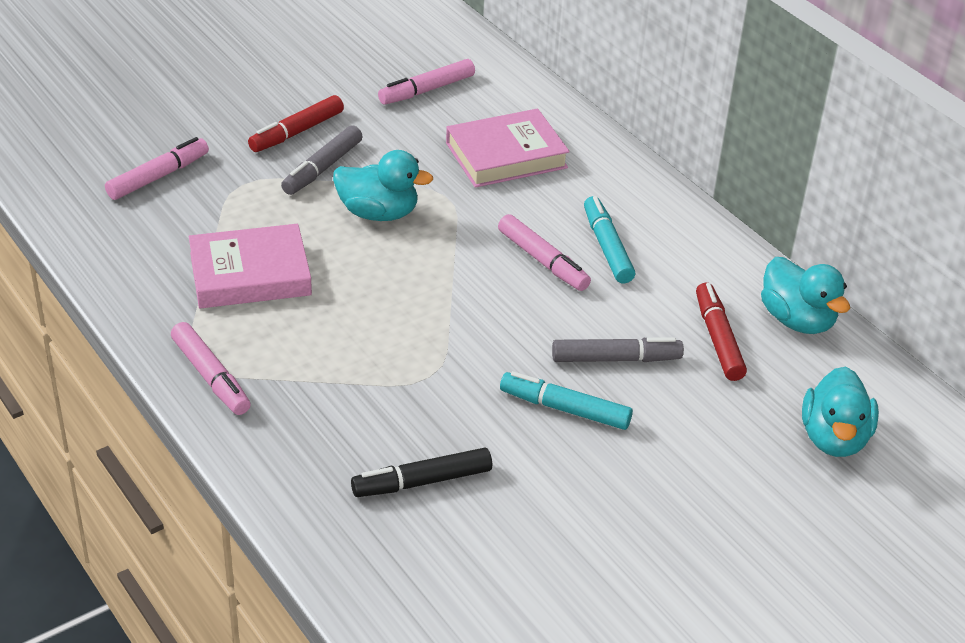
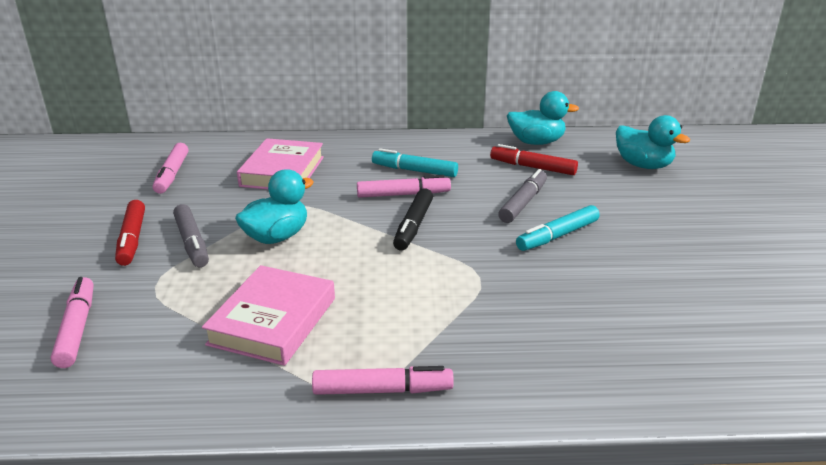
camera: 55 degrees left, 10 degrees down
(422, 482) = (595, 319): black marker -> black marker (413, 226)

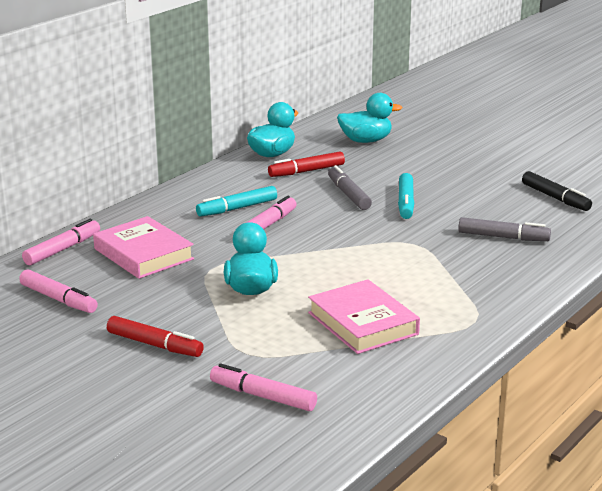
camera: 50 degrees left, 5 degrees down
(192, 242) = (203, 322): grey marker -> grey marker (503, 237)
(382, 390) = (484, 313): pink marker -> pink marker (62, 249)
(413, 226) = (318, 239): black marker -> black marker (555, 198)

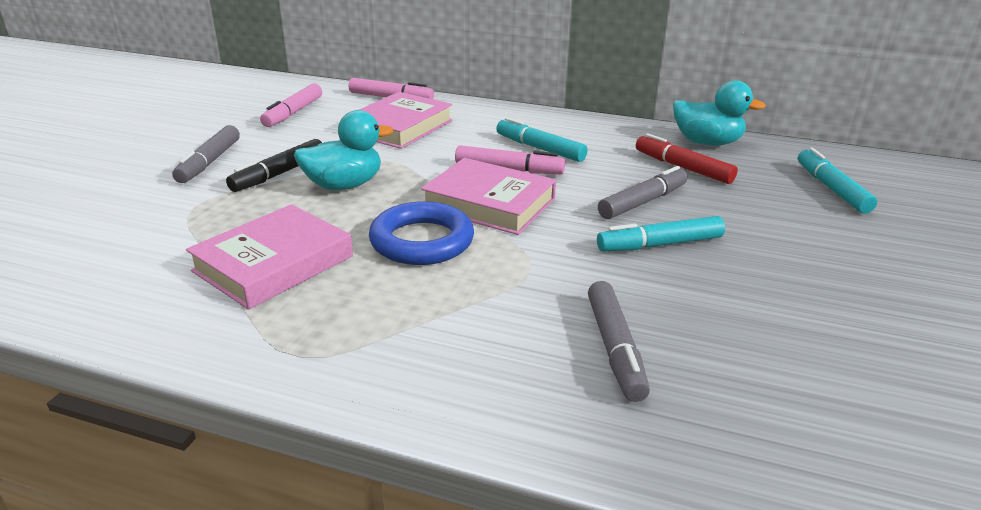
camera: 70 degrees right, 5 degrees up
(154, 345) = (209, 162): red marker -> grey marker
(263, 396) = (95, 229): pink marker -> none
(318, 241) = (489, 203): none -> pink book
(360, 270) = (422, 241): none -> blue ring
(366, 141) = (831, 189): turquoise duck -> turquoise marker
(555, 198) = (842, 393): black marker -> black marker (279, 174)

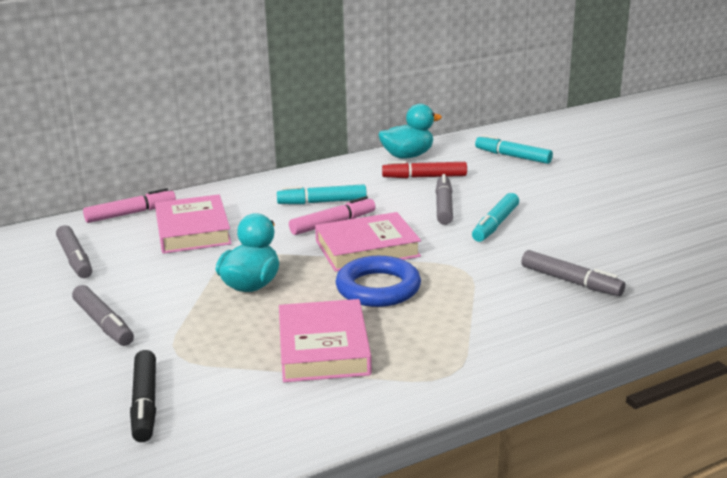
camera: 45 degrees left, 5 degrees down
(279, 174) = (184, 302): black marker -> black marker (145, 403)
(293, 113) = (75, 259): pink marker -> grey marker

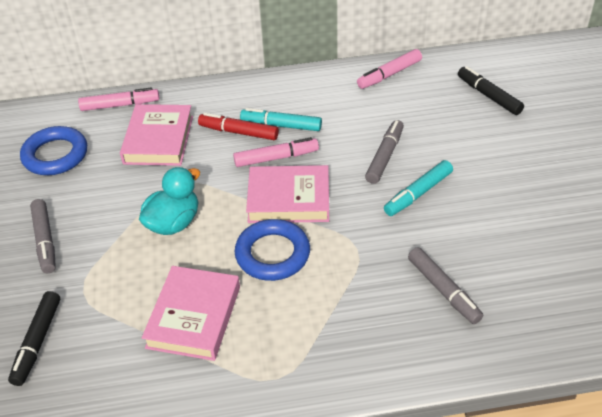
camera: 20 degrees right, 20 degrees up
(75, 259) = (55, 155): grey marker -> blue ring
(407, 156) = (389, 74): turquoise duck -> pink marker
(424, 177) = (389, 109): red marker -> red marker (238, 132)
(512, 156) = (489, 96): turquoise marker -> black marker

